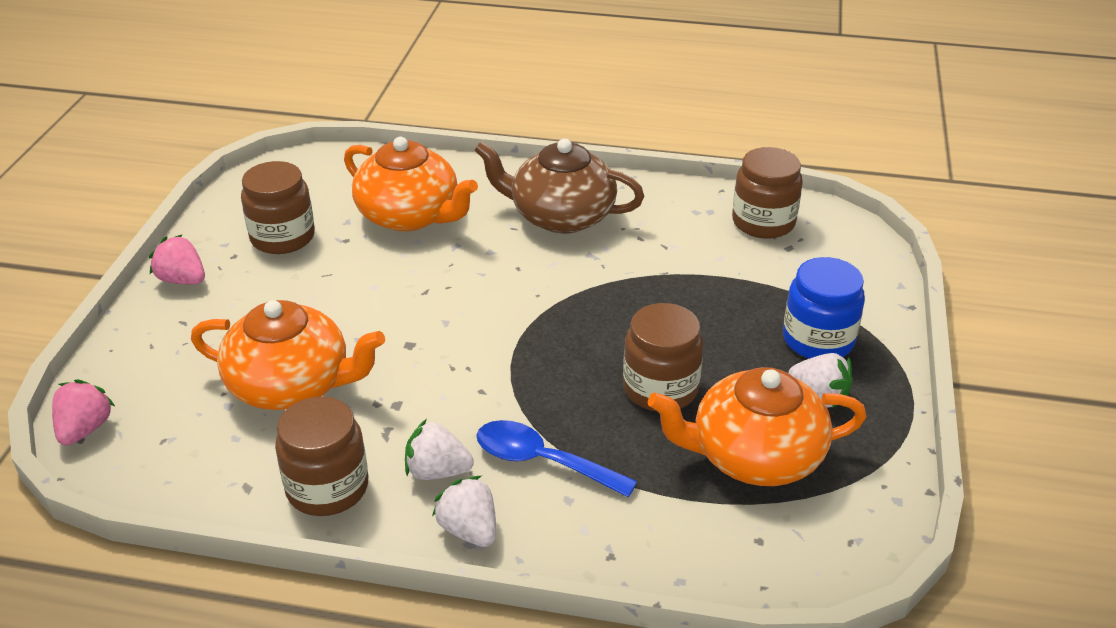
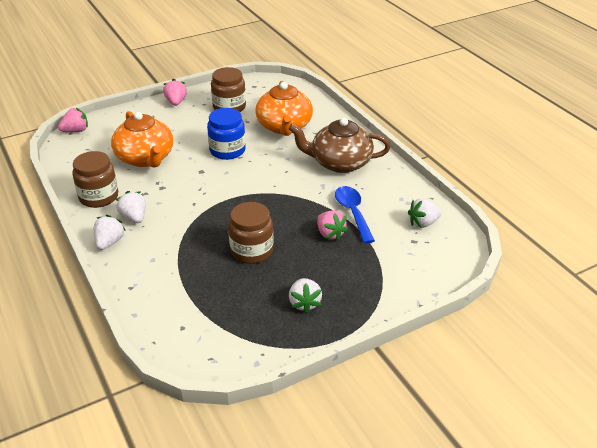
camera: 50 degrees right, 0 degrees up
(542, 461) = (168, 241): blue spoon -> blue spoon (353, 213)
(560, 216) = (339, 163): brown teapot -> brown teapot turned 60 degrees counterclockwise
(702, 303) = (330, 234): none -> pink strawberry
(754, 456) = (237, 300): orange teapot -> none
(763, 222) = (423, 223): brown jar -> white strawberry
(818, 340) = (349, 284): blue jar -> blue jar (227, 150)

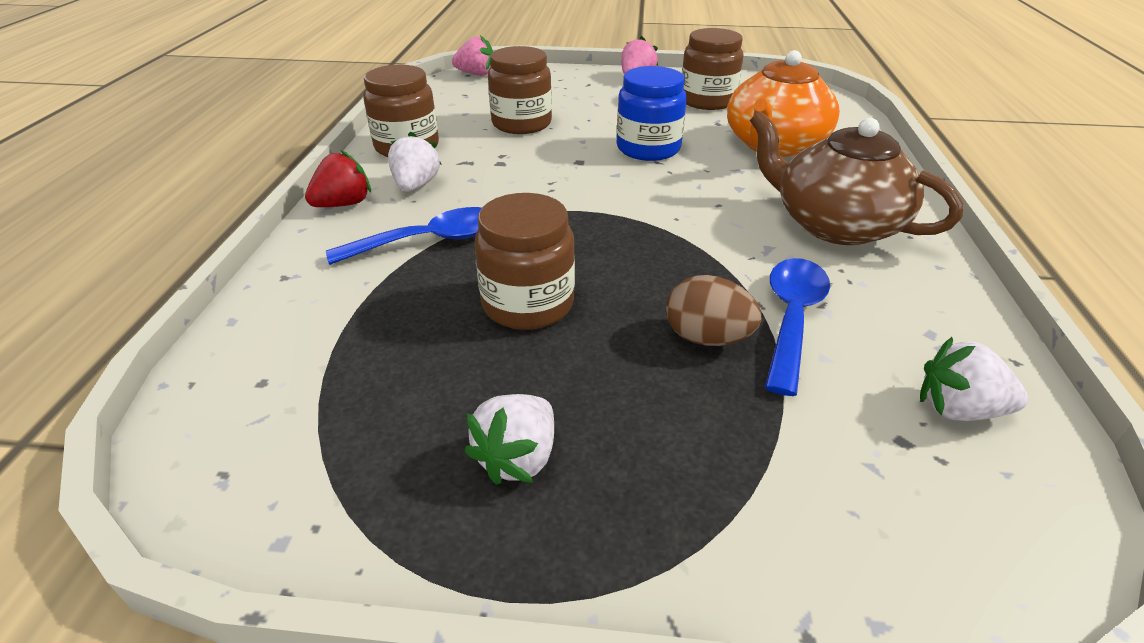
camera: 35 degrees right, 0 degrees up
(109, 242) = (343, 204): white strawberry -> red strawberry
(145, 158) = (521, 124): orange teapot -> brown jar
(177, 242) = (429, 241): none -> blue spoon
(330, 234) = (706, 338): pink strawberry -> brown egg

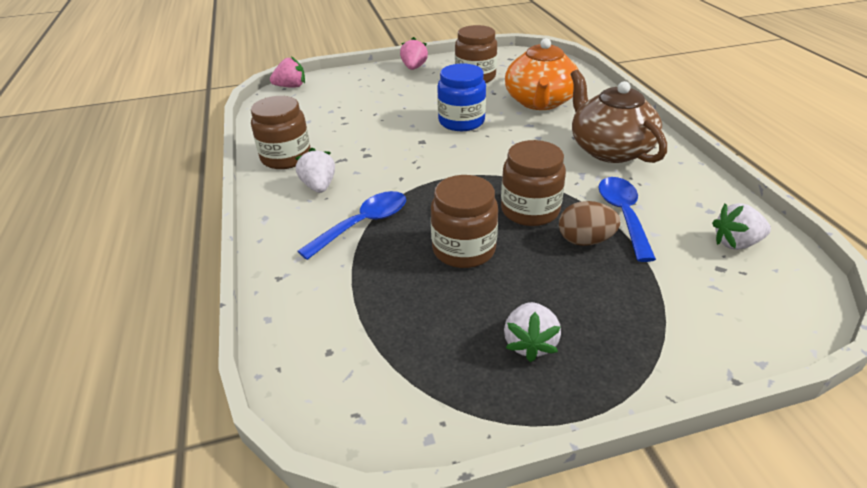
camera: 20 degrees left, 0 degrees up
(343, 204) = (276, 213): red strawberry -> none
(521, 124) = (358, 121): brown jar -> brown jar (530, 210)
(834, 224) = (609, 149): brown teapot -> brown teapot turned 45 degrees clockwise

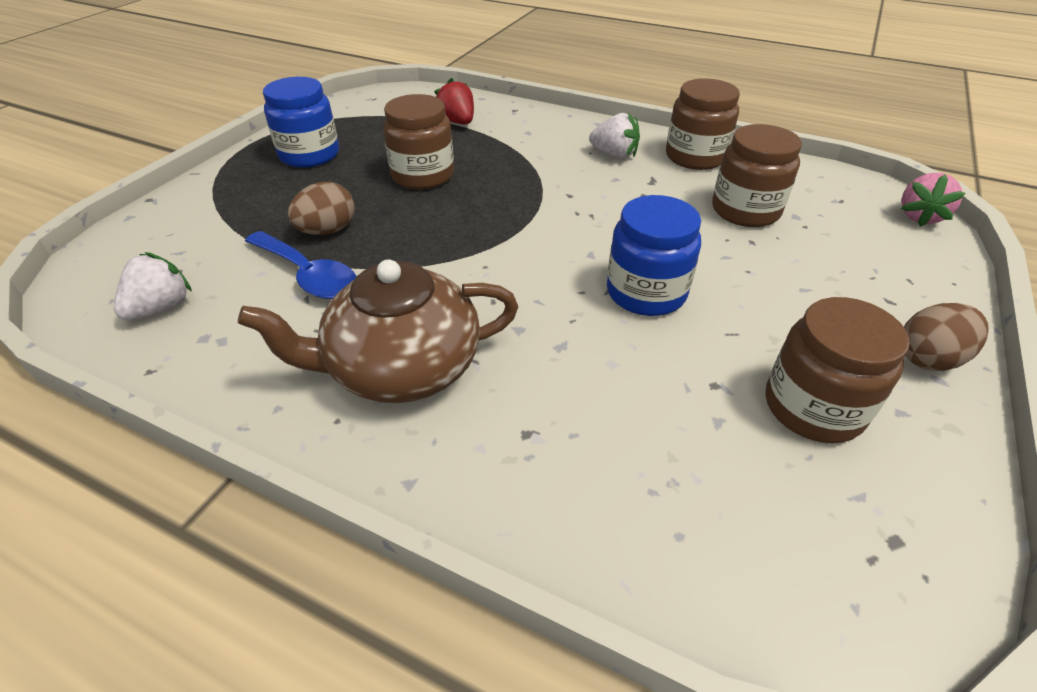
camera: 130 degrees right, 5 degrees up
(347, 295) = (457, 122): none -> red strawberry
(363, 224) = (524, 152): blue spoon -> none
(414, 68) = (928, 358): pink strawberry -> brown egg
(530, 210) = (408, 230): brown jar -> brown jar (745, 210)
(530, 343) = (309, 155): white strawberry -> blue jar
(540, 102) = (619, 412): orange teapot -> none
(609, 149) = (401, 367): brown teapot -> brown teapot turned 150 degrees clockwise

